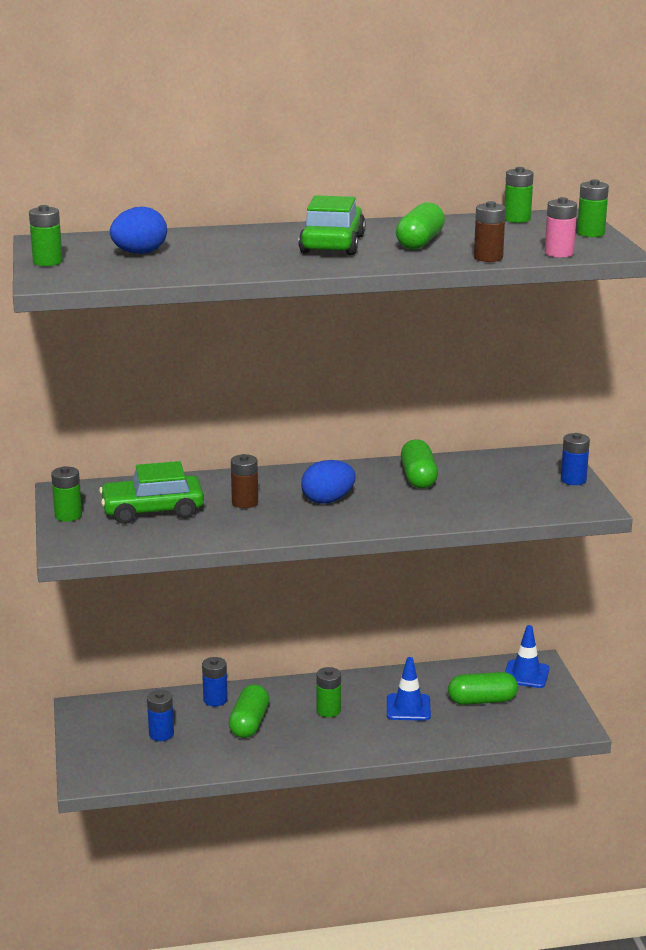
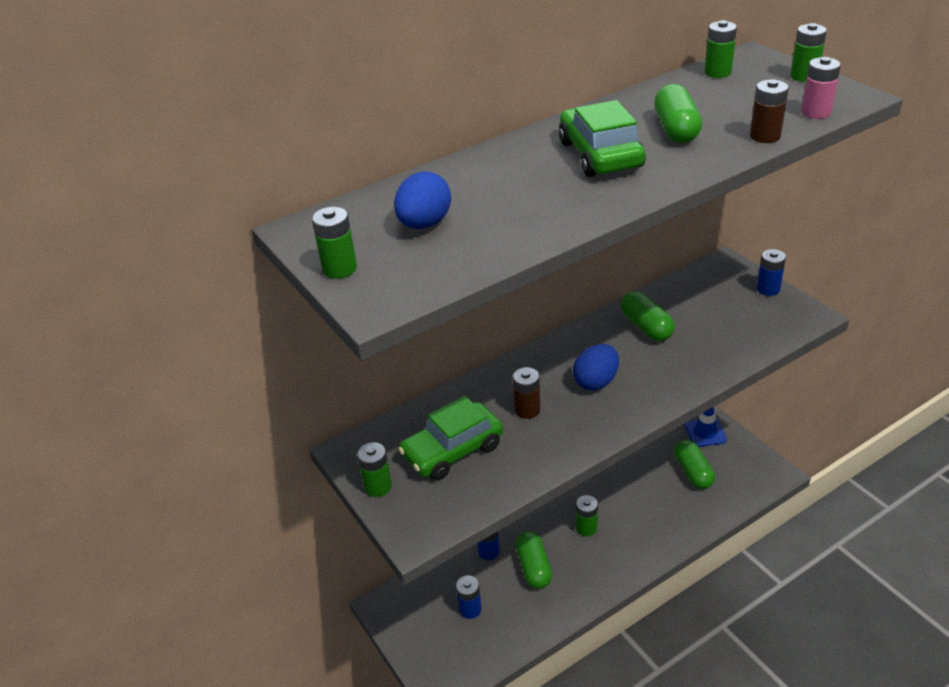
camera: 20 degrees left, 15 degrees up
(408, 707) = (644, 501): blue traffic cone -> none
(482, 700) = (693, 472): green capsule -> green capsule turned 75 degrees counterclockwise

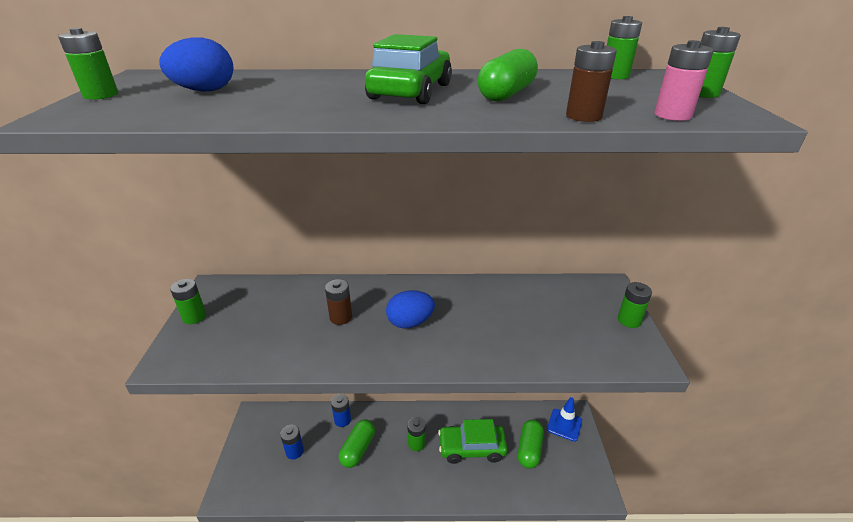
camera: 30 degrees right, 5 degrees down
(452, 450) = (263, 318): green car -> green car (471, 448)
(646, 327) = (493, 302): green capsule -> none
(768, 289) = (629, 320): blue battery -> green battery

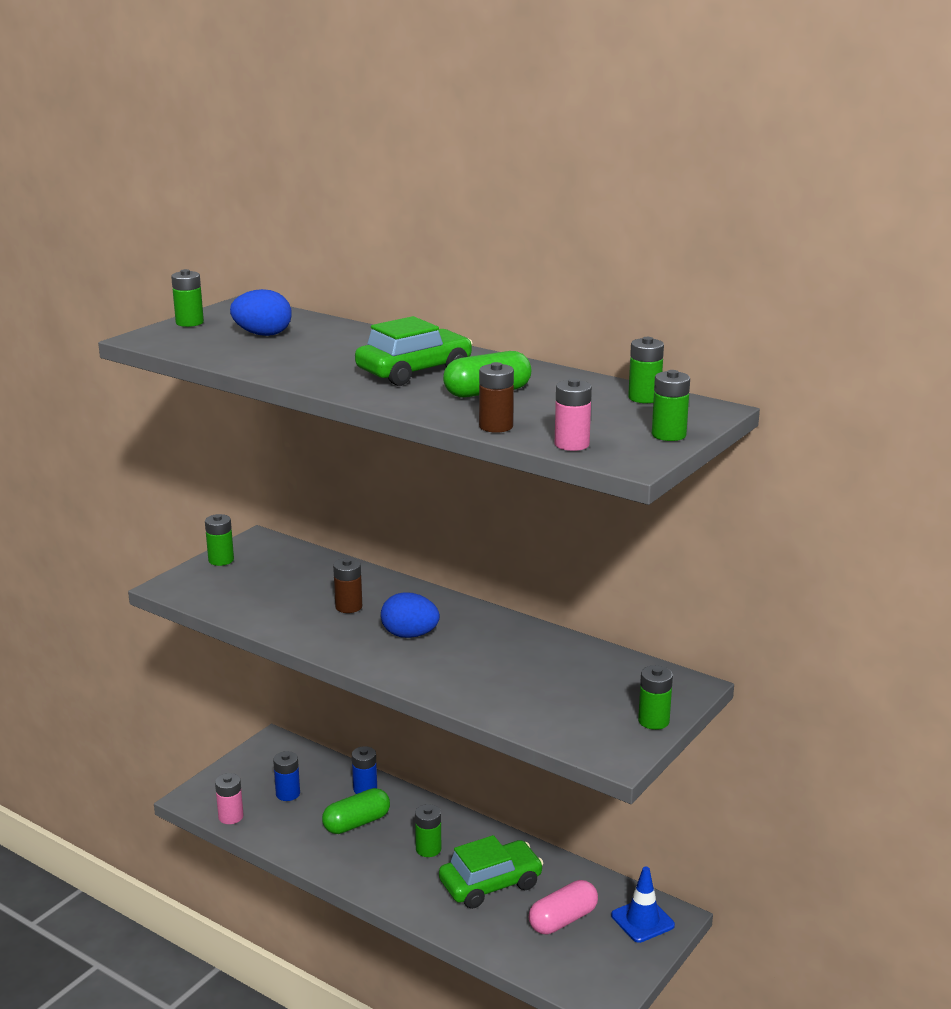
camera: 35 degrees right, 10 degrees down
(267, 494) = (231, 817): none -> pink battery
(471, 448) = (490, 884): green car -> green car turned 120 degrees clockwise
(529, 449) = (563, 920): green capsule -> pink capsule

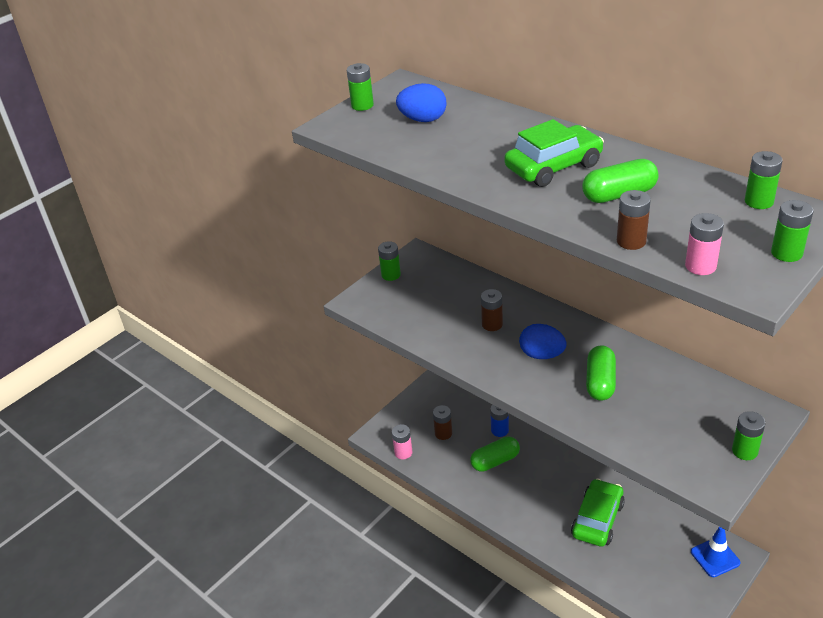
camera: 10 degrees right, 15 degrees up
(288, 794) = (443, 433): blue battery -> brown battery
(428, 849) = (549, 486): green battery -> none
(481, 660) = (600, 382): none -> green capsule
(490, 884) = (597, 519): green car -> green car turned 45 degrees counterclockwise
(563, 920) = (653, 554): pink capsule -> none

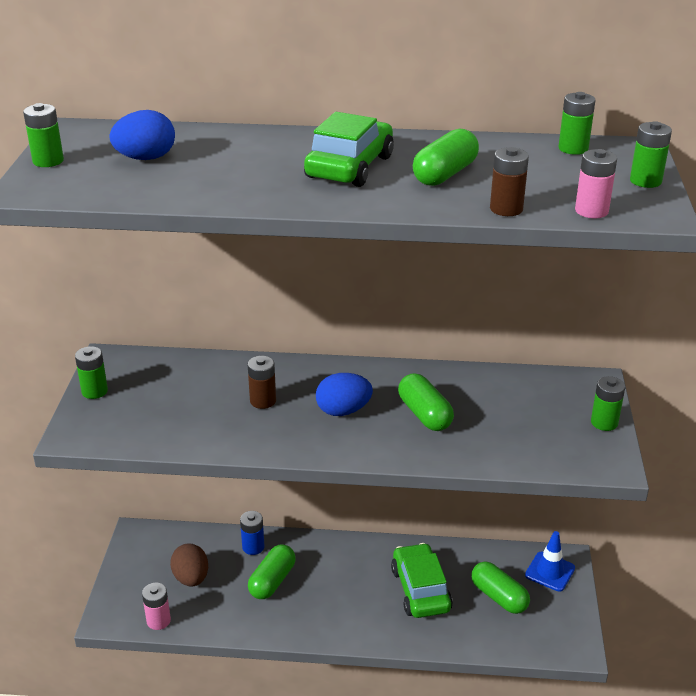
camera: 40 degrees left, 5 degrees down
(443, 433) = (191, 578): brown battery -> brown egg
(655, 555) = (499, 597): none -> green capsule

